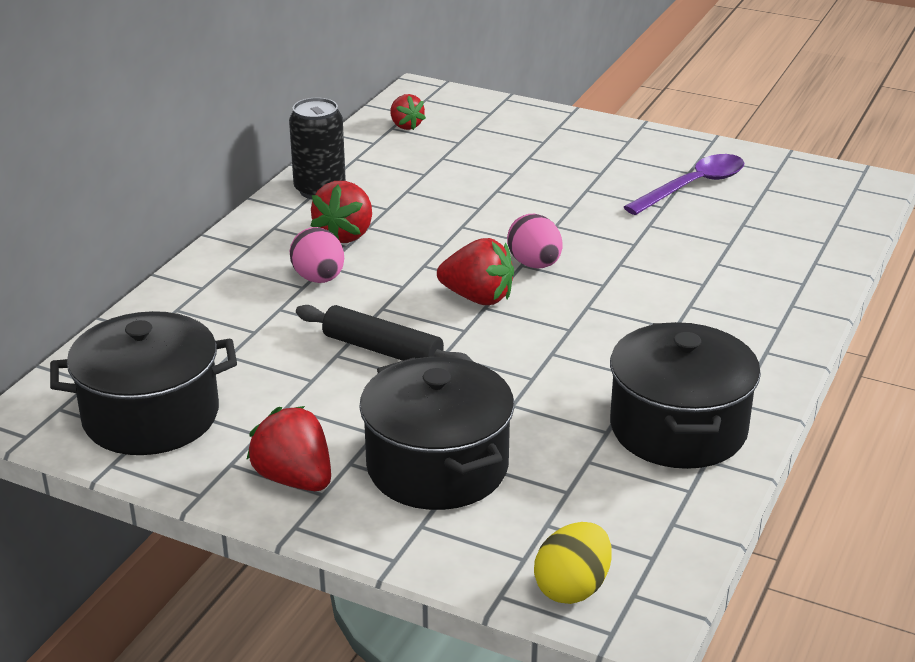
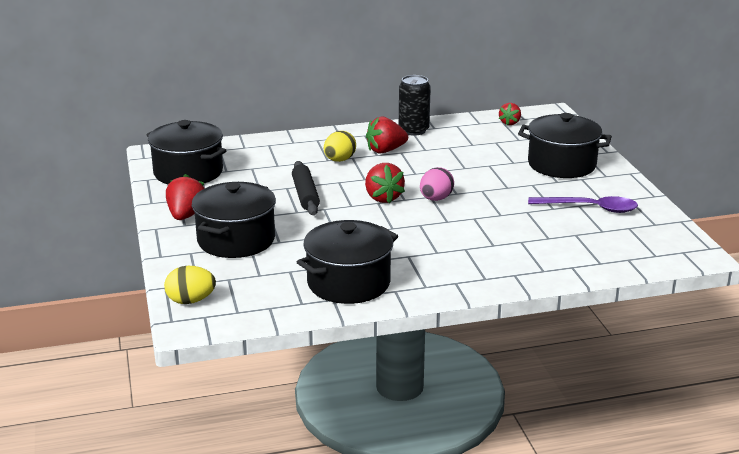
camera: 50 degrees right, 5 degrees down
(319, 279) = (339, 160): pink egg -> yellow egg
(563, 150) = (561, 164): none -> black pot

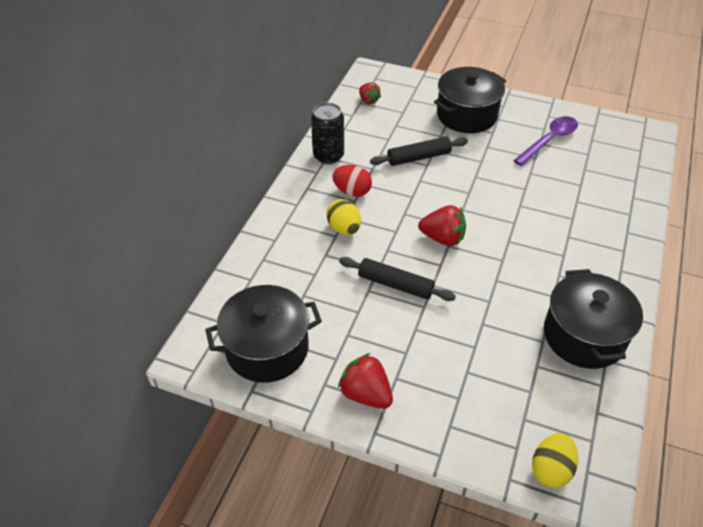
camera: 55 degrees left, 20 degrees up
(236, 240) = (449, 377): black pot -> none
(385, 150) = (352, 191): red strawberry -> red egg
(436, 199) = (470, 209): pink egg -> none
(468, 162) = (418, 157): none -> black rolling pin

